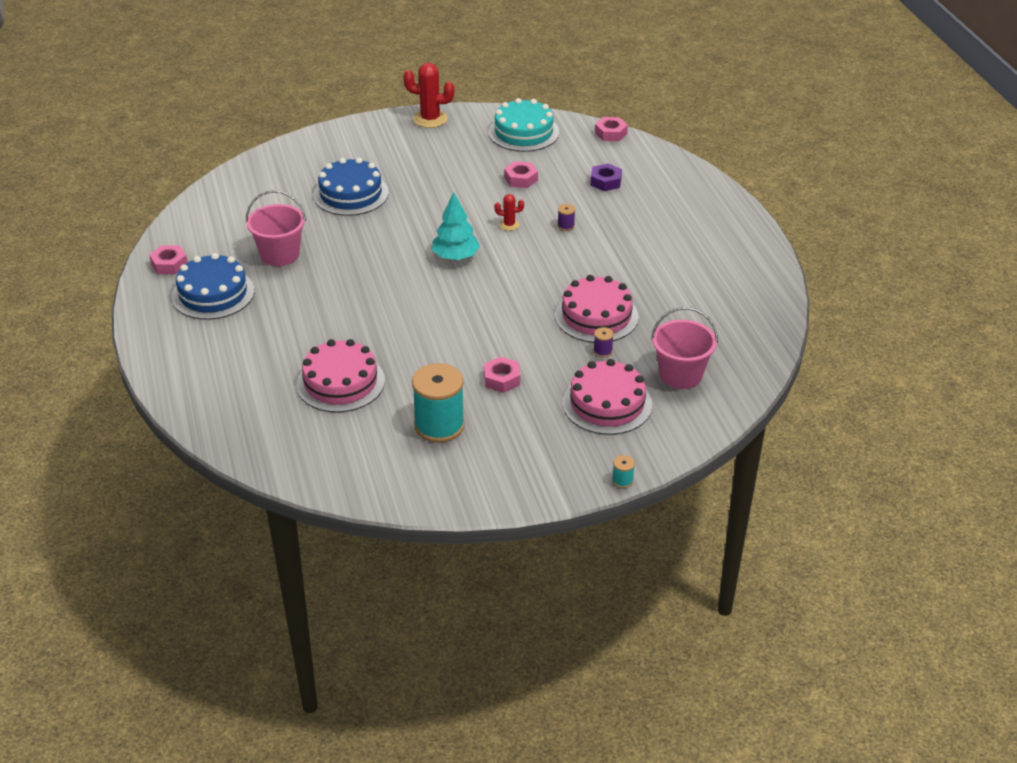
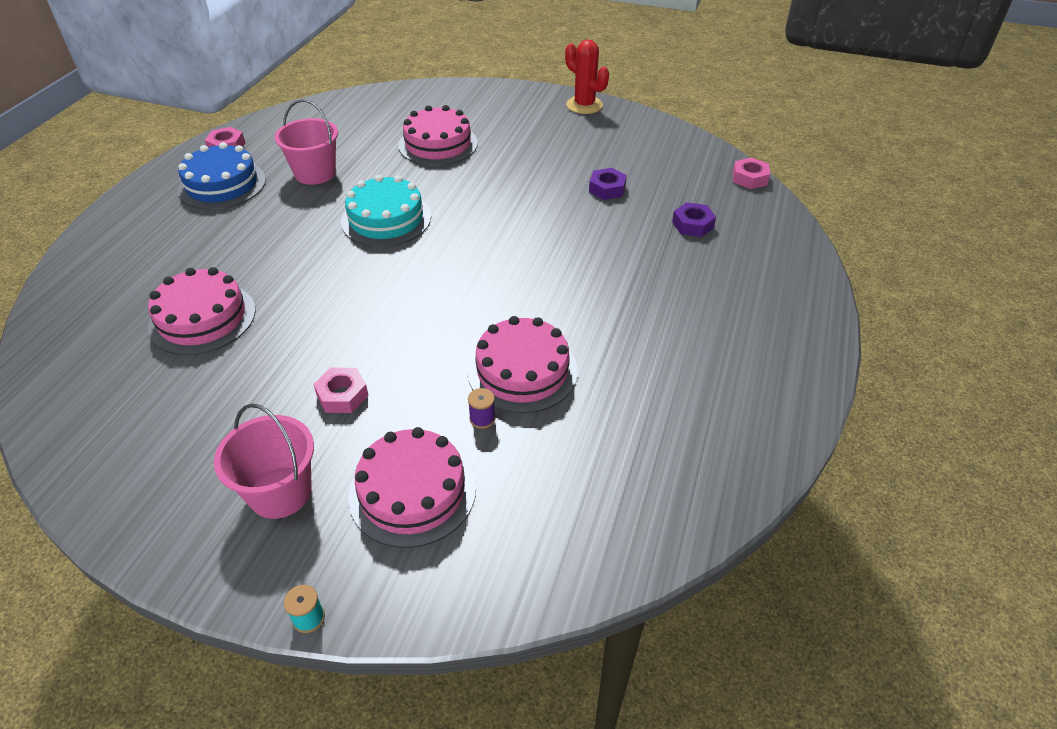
camera: 35 degrees right, 5 degrees up
(350, 194) = (438, 144): blue cake -> pink cake
(439, 426) = (220, 417): turquoise spool -> none
(456, 257) = (457, 239): turquoise tree -> none
(509, 225) = (544, 229): red cactus -> none
(521, 179) = (607, 189): pink nut -> purple nut
(523, 132) = (659, 146): turquoise cake -> turquoise cake (386, 219)
(566, 226) = (600, 254): purple spool -> none
(680, 375) = (538, 502): pink bucket -> pink bucket (280, 492)

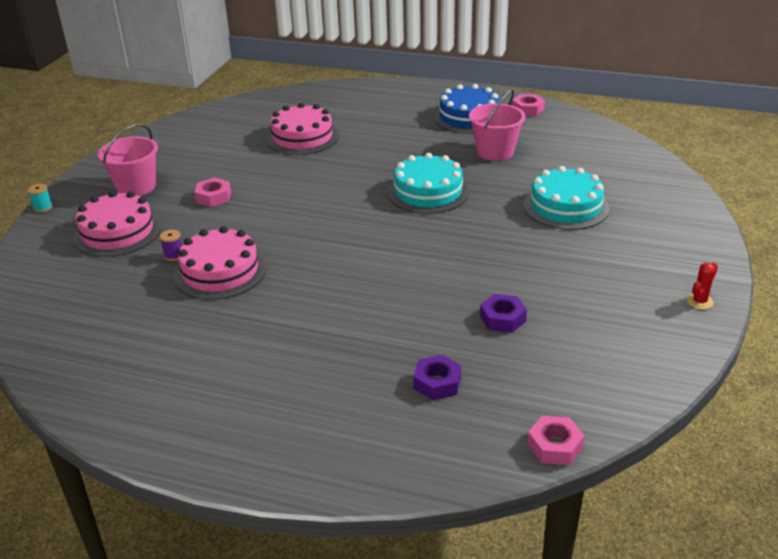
camera: 90 degrees right, 10 degrees down
(438, 144) = (566, 206): pink cake -> turquoise cake
(584, 105) = (699, 301): red cactus -> red cactus, size x0.53

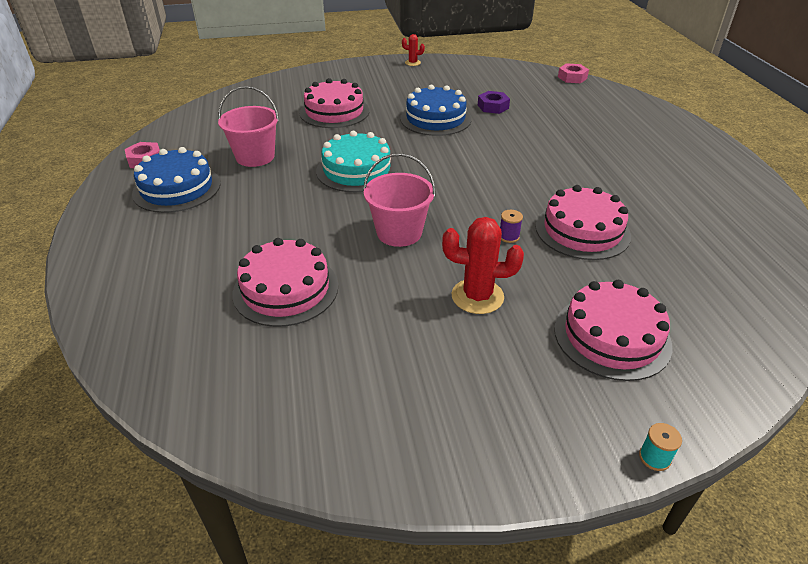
camera: 120 degrees left, 5 degrees up
(136, 187) = (518, 383): pink bucket -> pink bucket (399, 232)
(174, 255) = (595, 270): purple spool -> purple spool (509, 236)
(213, 197) = (477, 296): pink nut -> red cactus
(437, 383) = (573, 112): purple nut -> none
(500, 264) = (435, 119): none -> blue cake
(566, 206) = (334, 112): turquoise cake -> pink cake

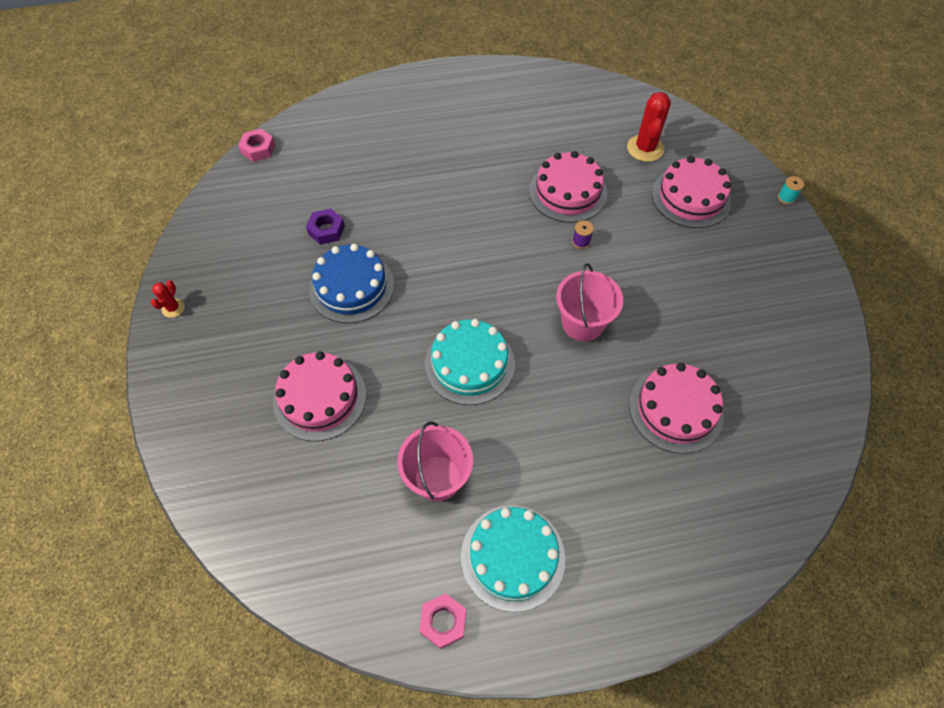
camera: 90 degrees left, 20 degrees up
(177, 188) = (513, 557): blue cake -> turquoise cake
(477, 296) = (662, 270): red cactus -> red cactus (645, 148)

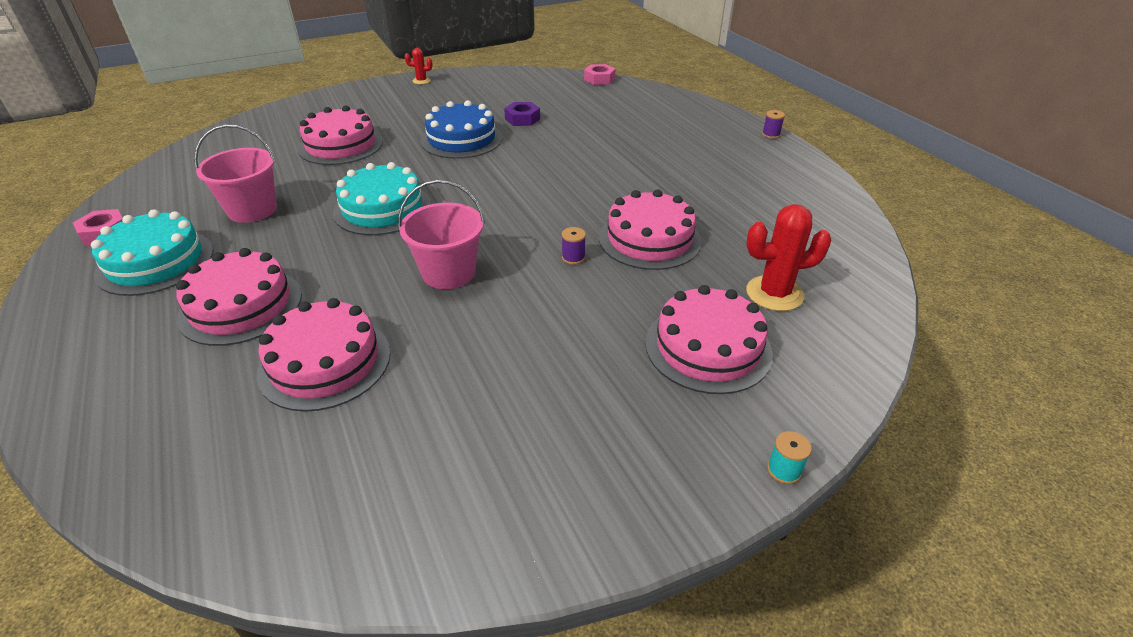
camera: 75 degrees right, 20 degrees down
(434, 71) = (771, 134): none -> purple spool
(597, 473) = (241, 305): none -> pink cake

